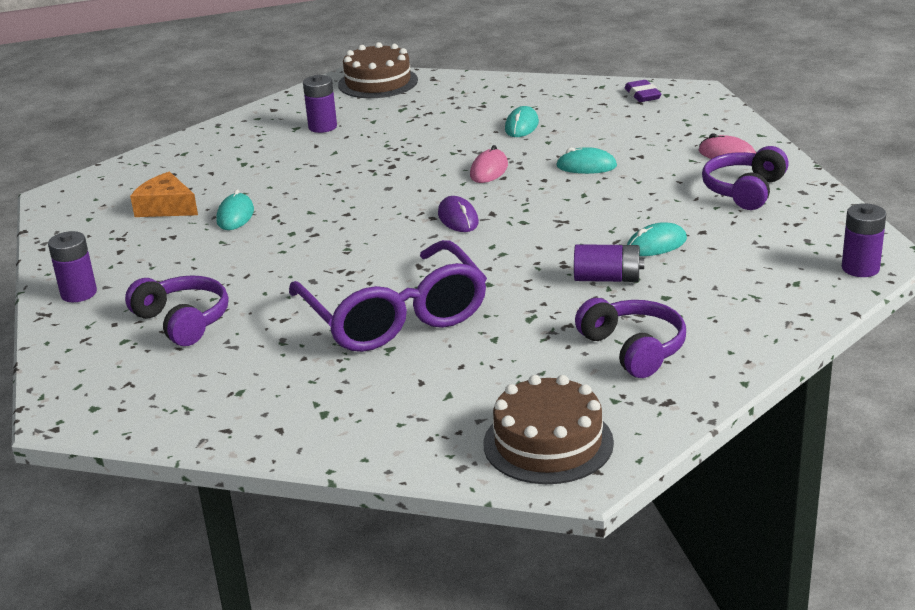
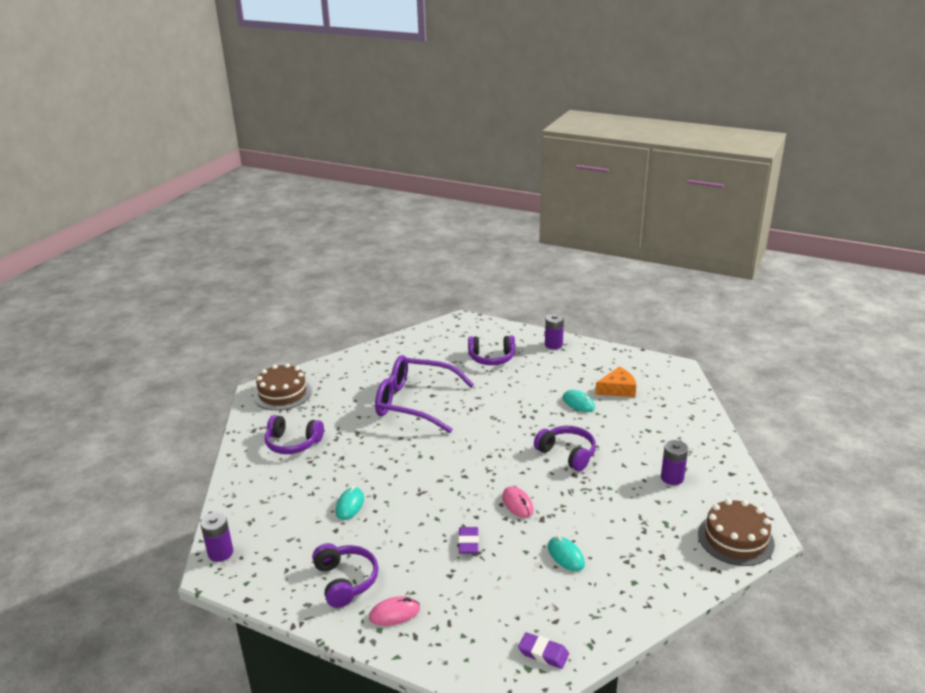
camera: 130 degrees right, 0 degrees up
(358, 182) = (567, 454): none -> purple headphones
(458, 218) = (475, 462): purple mouse -> none
(586, 166) = (468, 543): turquoise mouse -> purple eraser
(607, 279) = (348, 470): purple battery -> none

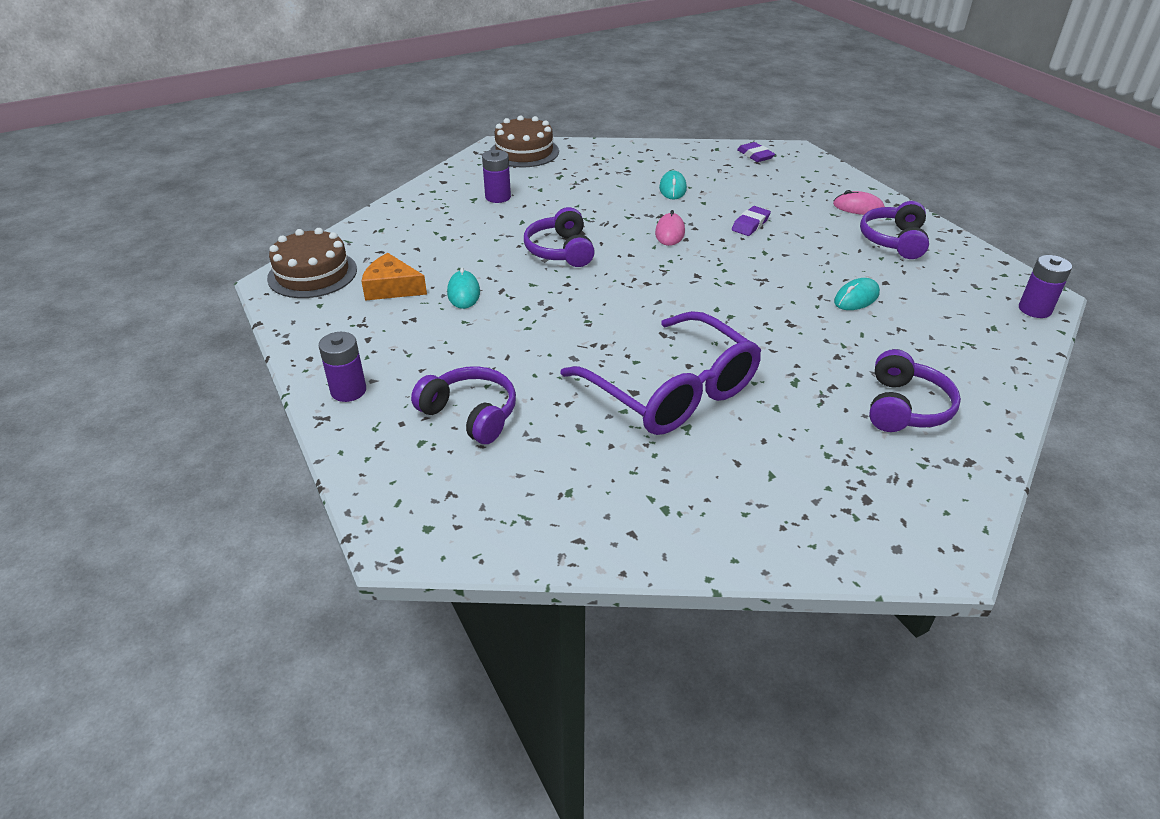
camera: 145 degrees left, 10 degrees up
(282, 393) = (894, 520): brown cake -> brown cake (312, 274)
(293, 443) = (905, 407): purple headphones -> purple headphones turned 60 degrees clockwise

